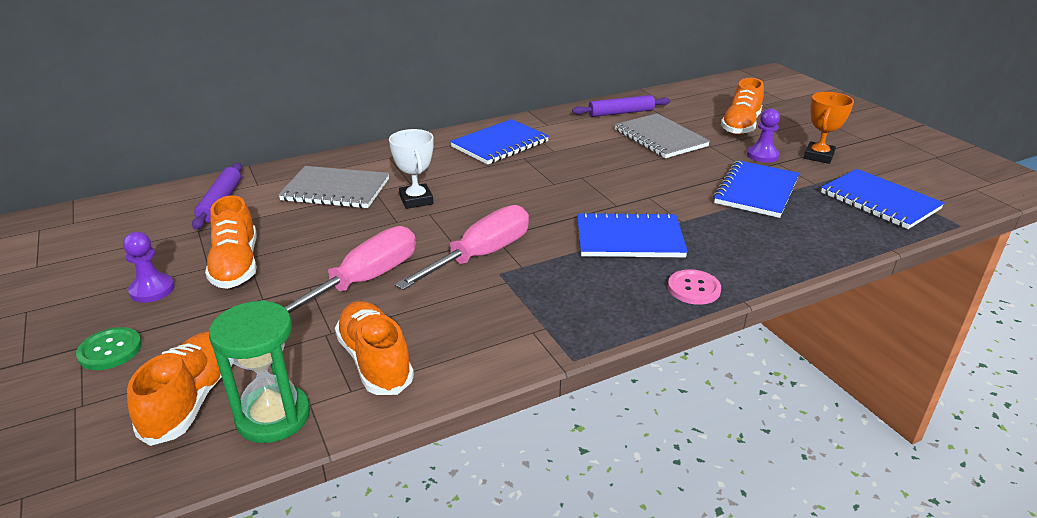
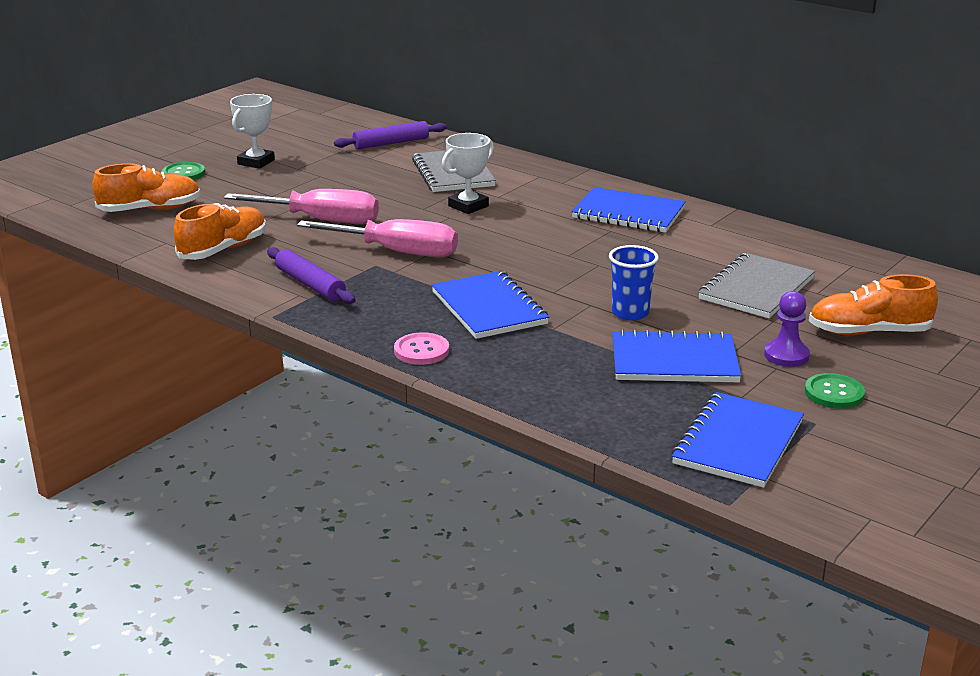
camera: 65 degrees right, 5 degrees down
(152, 290) = (256, 162): purple pawn -> white trophy
(236, 265) = (306, 175): orange shoe -> none
(273, 416) = (148, 236): green hourglass -> none
(621, 113) = (803, 256): purple rolling pin -> purple rolling pin (310, 284)
(672, 186) = (630, 313): none -> blue cup
(818, 156) = (834, 393): orange trophy -> green button

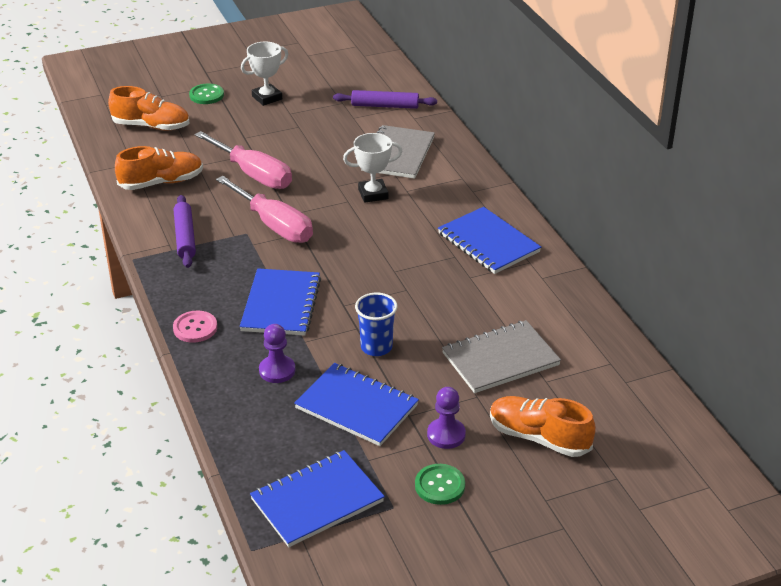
camera: 30 degrees right, 10 degrees up
(556, 358) = (277, 370): none -> purple pawn

